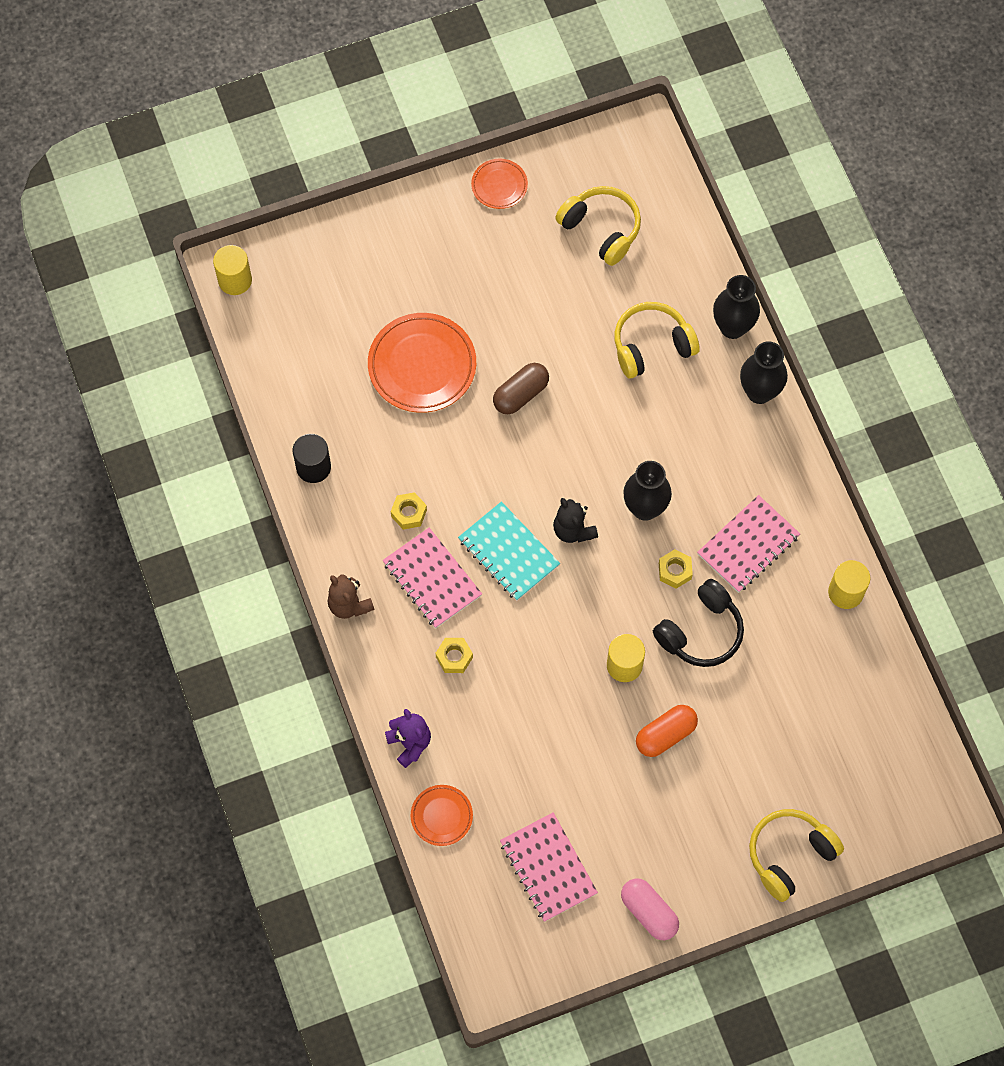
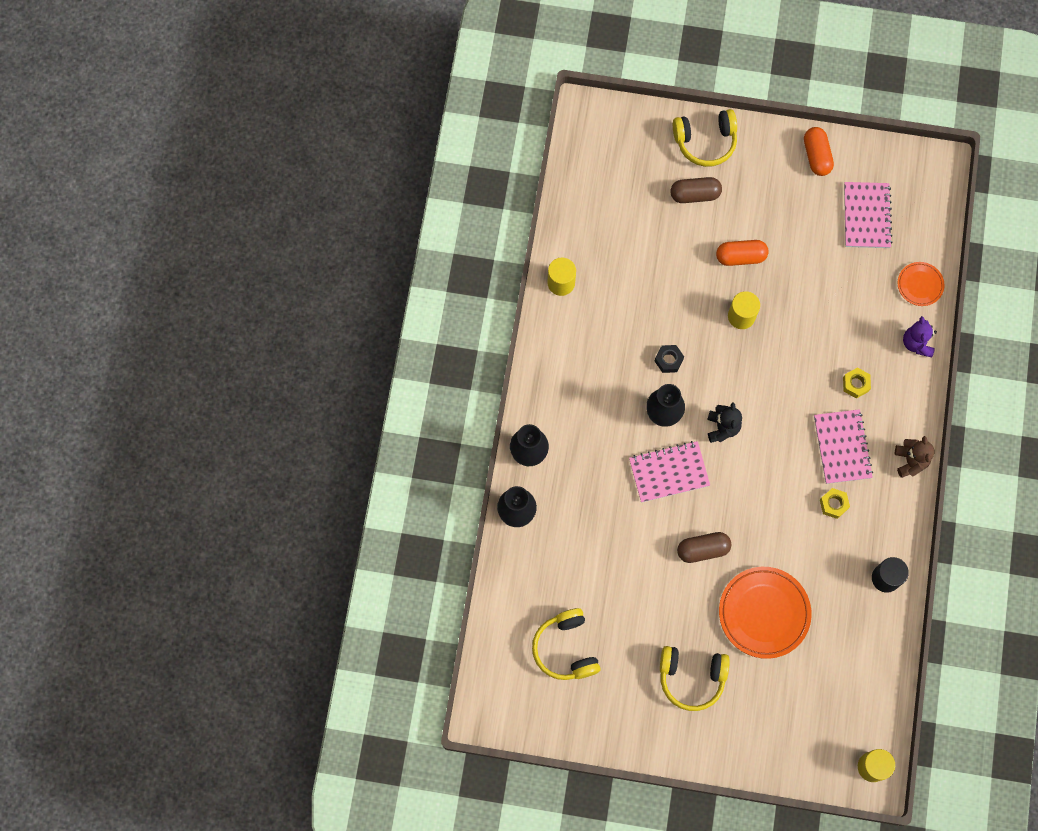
camera: 150 degrees left, 5 degrees up
(499, 185) = (623, 731): orange plate -> none
(508, 552) = (777, 436): turquoise notebook -> none
(649, 912) = (816, 156): pink capsule -> orange capsule
(651, 346) = (585, 533): yellow headphones -> yellow headphones (691, 677)
(675, 571) = (668, 360): yellow nut -> black nut
(700, 631) = (676, 310): black headphones -> none
(748, 545) = (607, 350): pink notebook -> pink notebook (669, 472)
(762, 781) = (695, 194): none -> brown capsule

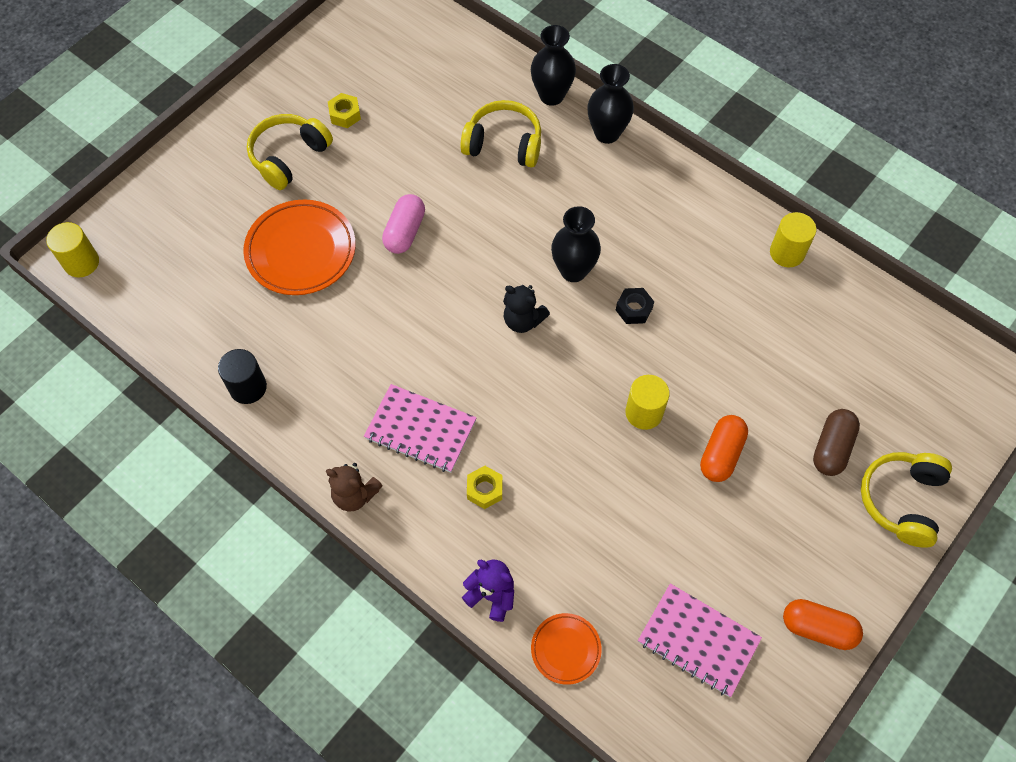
camera: 120 degrees right, 10 degrees down
(566, 648) = (393, 73): yellow headphones -> yellow headphones (503, 144)
(669, 472) = (507, 244): pink notebook -> none
(703, 549) = (405, 232): brown capsule -> pink capsule
(833, 504) = (363, 382): yellow nut -> yellow nut (345, 115)

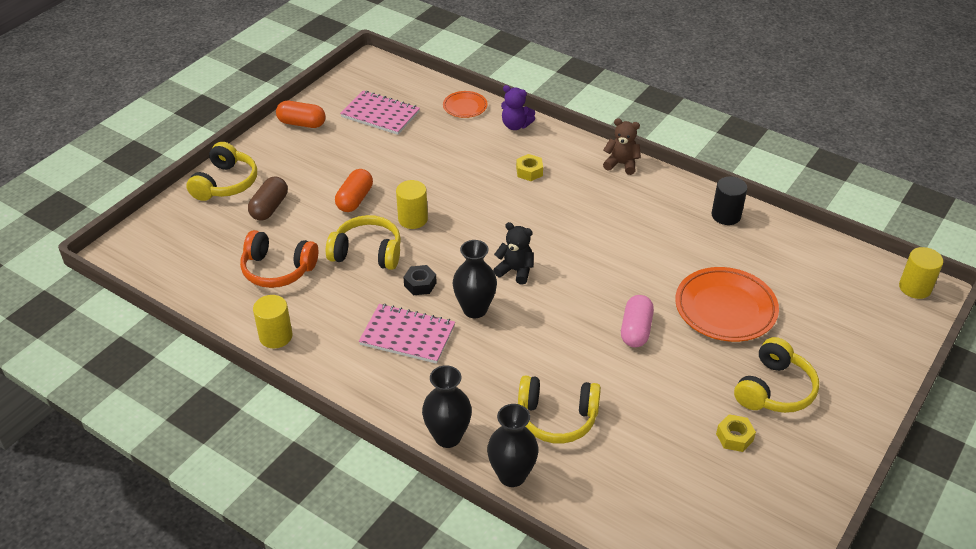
camera: 175 degrees right, 20 degrees down
(420, 430) = (584, 199): pink notebook -> pink notebook (407, 335)
(698, 361) = (367, 253): none -> yellow headphones
(801, 343) = (278, 269): none -> orange headphones

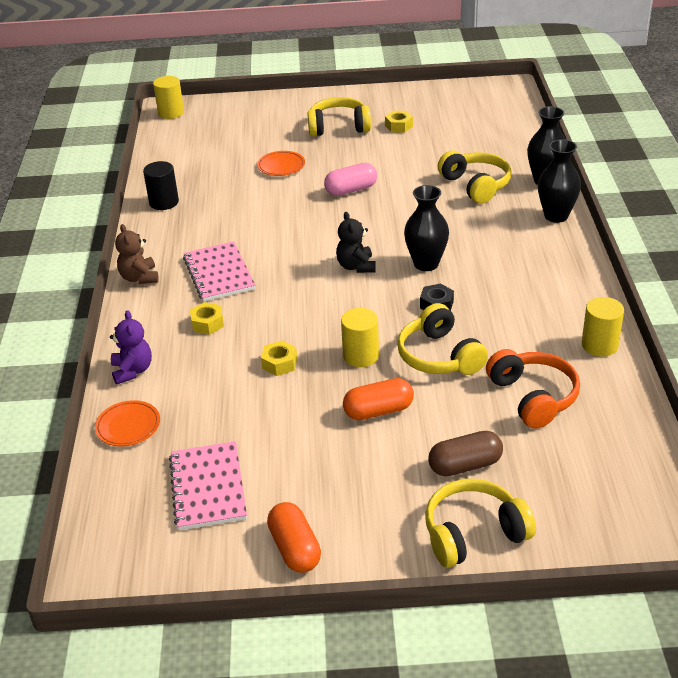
camera: 125 degrees left, 5 degrees down
(407, 335) = (498, 280): pink notebook -> pink notebook (219, 274)
(449, 182) = (279, 363): none -> yellow nut
(725, 309) = (281, 166): orange plate -> orange plate, size x0.53

